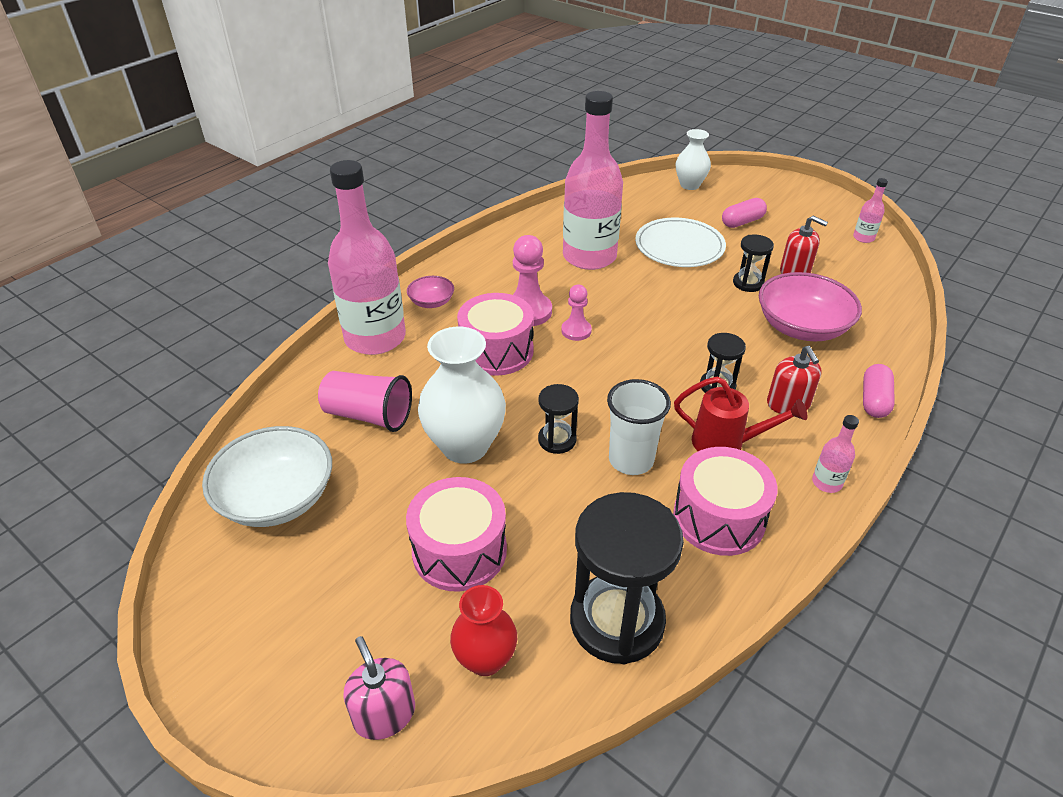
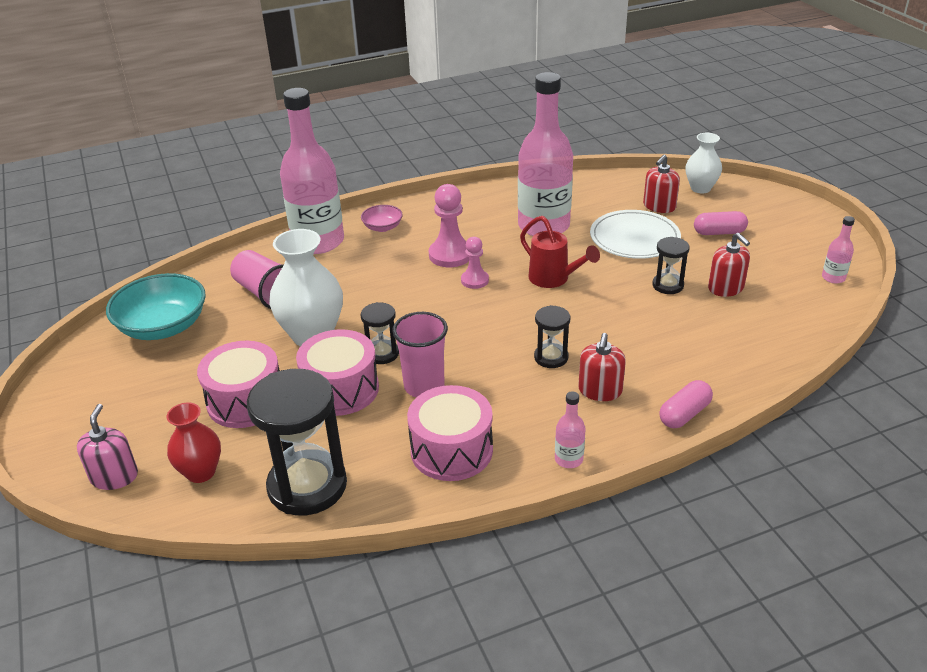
camera: 30 degrees right, 5 degrees down
(277, 498) = (163, 326): white bowl -> turquoise bowl
(496, 351) = (398, 277): pink drum -> pink drum (340, 389)
(631, 460) = (424, 386): white cup -> pink cup
(672, 210) = (659, 206): none -> red soap dispenser
(726, 443) = (513, 401): red watering can -> red watering can (554, 279)
(801, 327) = (680, 335): pink bowl -> none

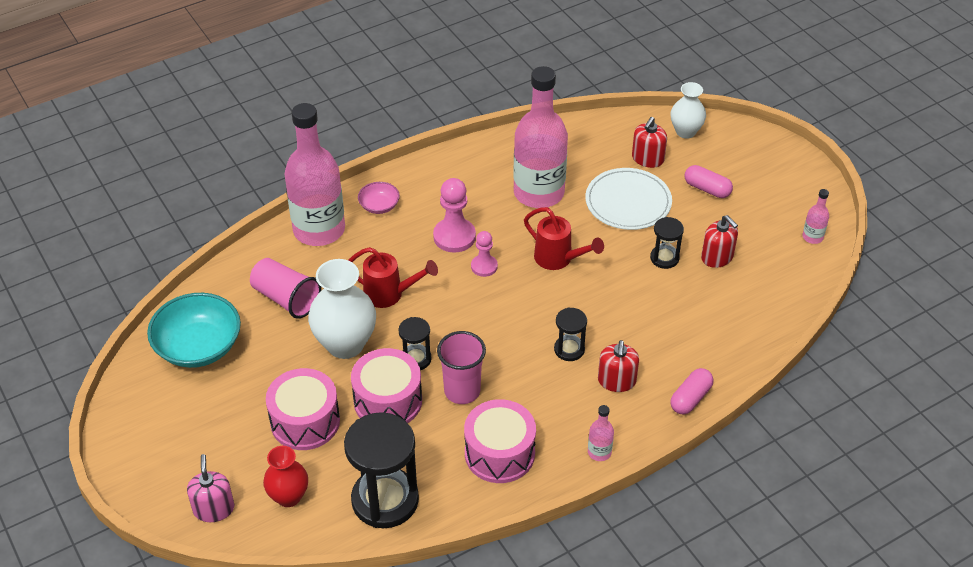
camera: 10 degrees left, 10 degrees up
(371, 297) = (390, 294): none -> red watering can
(719, 232) = (707, 189): pink capsule -> pink capsule turned 45 degrees clockwise

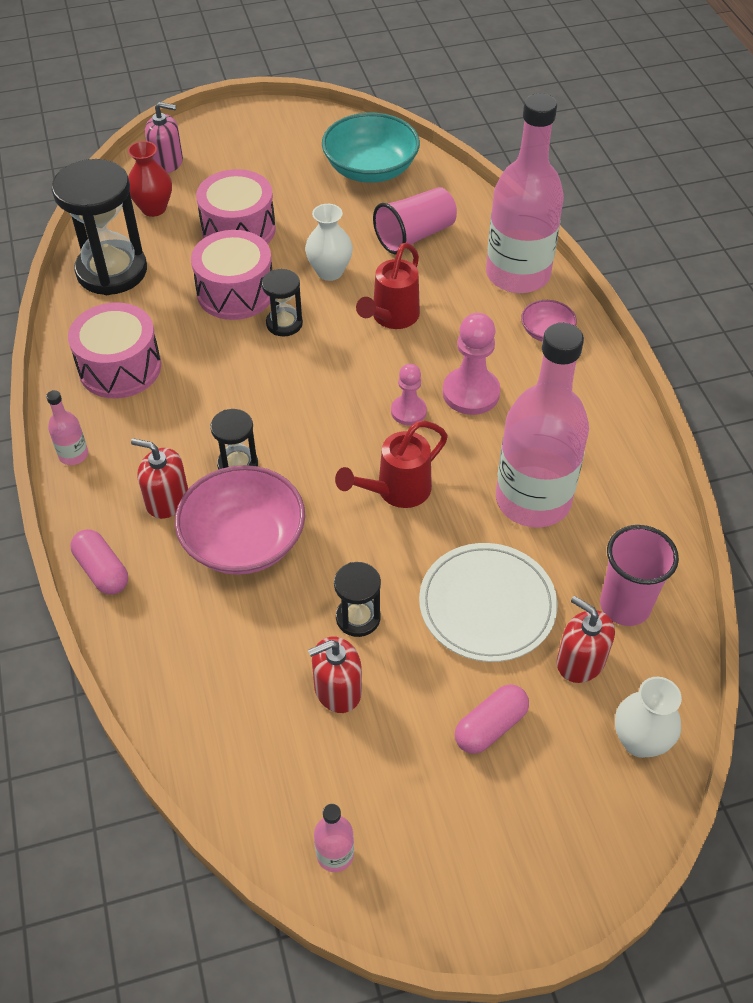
camera: 105 degrees right, 5 degrees up
(345, 344) = (330, 272): white vase -> white vase, size x0.61
(462, 391) = (220, 353): pink cup -> pink cup (625, 605)
(632, 328) = (244, 541): none -> pink bowl

